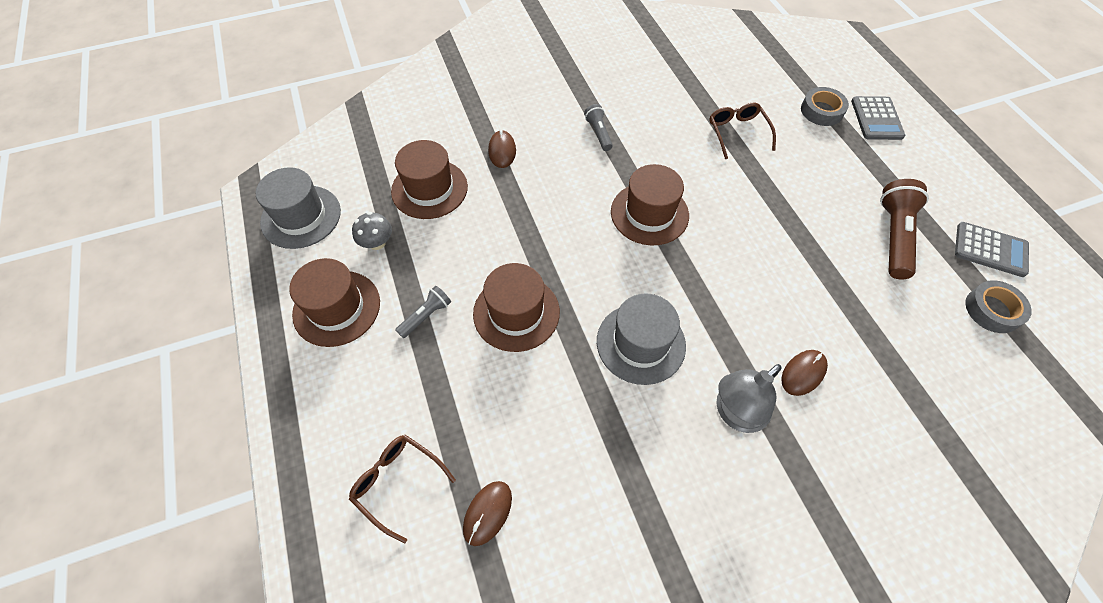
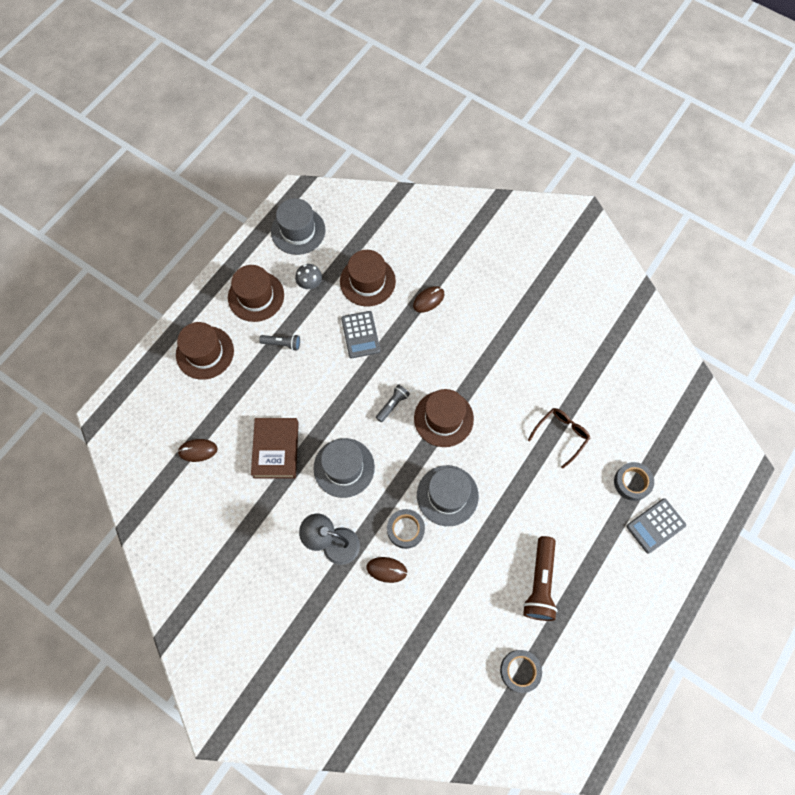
camera: 55 degrees right, 10 degrees up
(398, 483) = (185, 399): brown glasses -> none
(516, 313) = (317, 388): brown hat -> brown hat (205, 352)
(561, 407) = (276, 449): none -> brown book
(598, 133) = (489, 347): grey flashlight -> grey flashlight (392, 405)
(744, 260) = (447, 495): none -> grey hat
(762, 324) = (405, 529): none -> grey tape
(894, 236) = (540, 583): brown flashlight -> brown flashlight turned 120 degrees clockwise
(990, 249) = (576, 653): grey calculator -> grey calculator (360, 335)

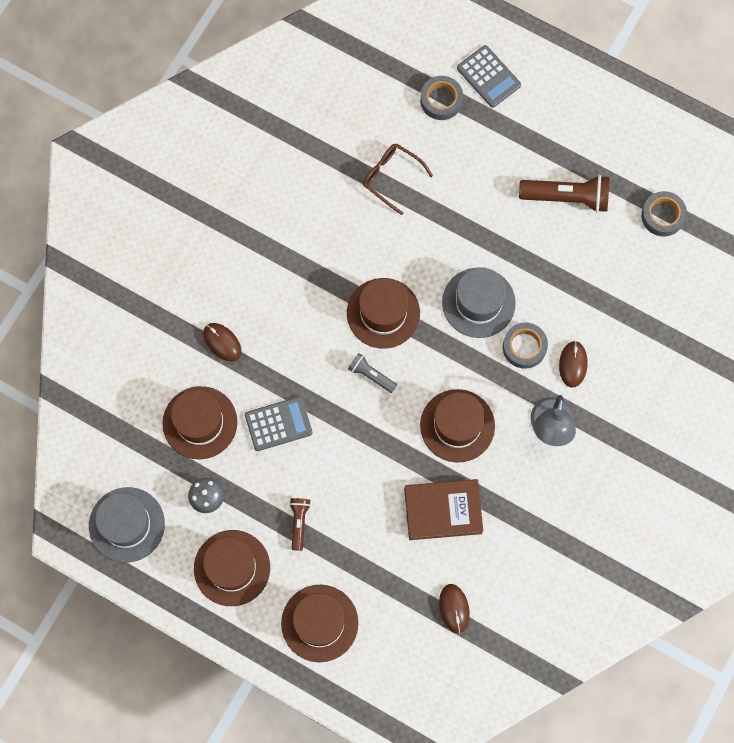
camera: 95 degrees left, 5 degrees up
(282, 344) = (299, 523): grey flashlight -> brown flashlight
(344, 467) = (457, 425): grey hat -> brown hat

